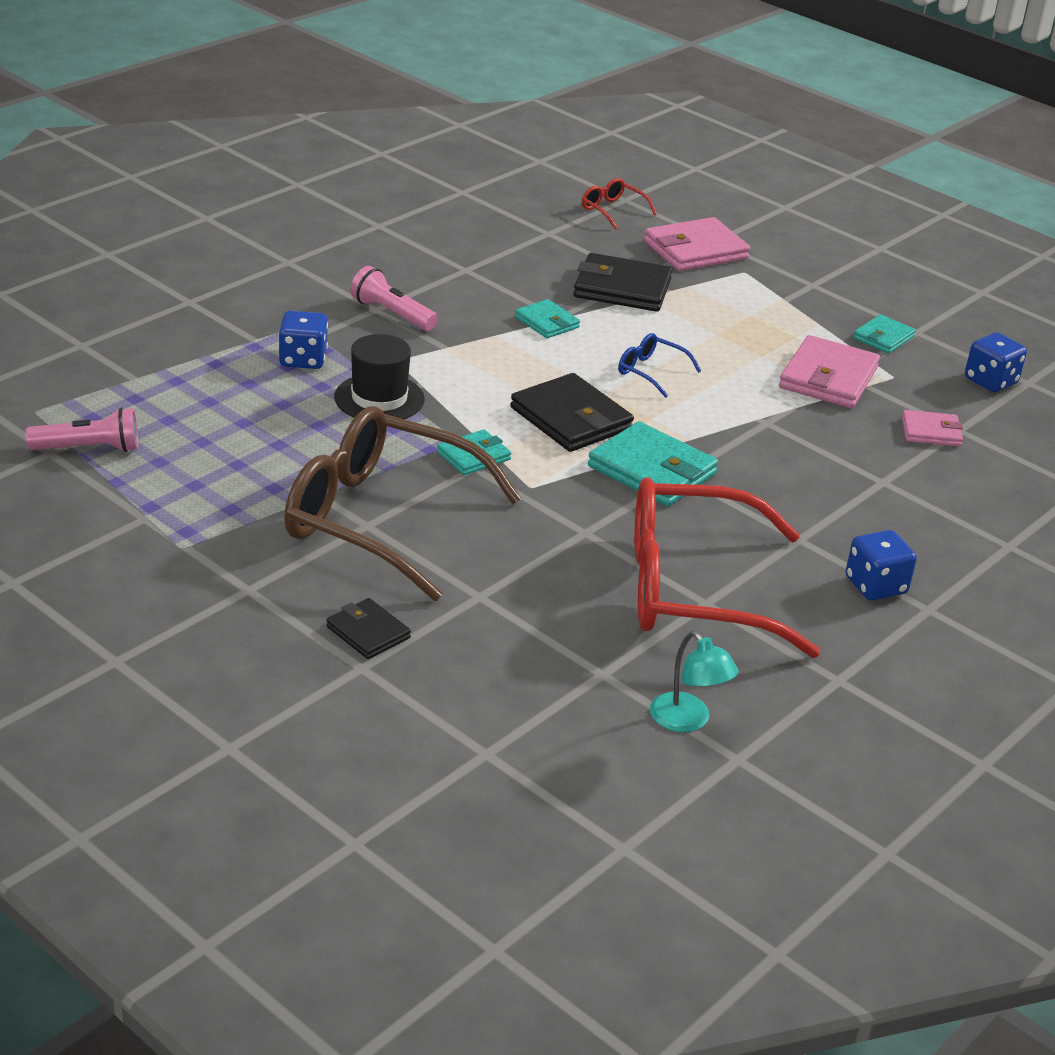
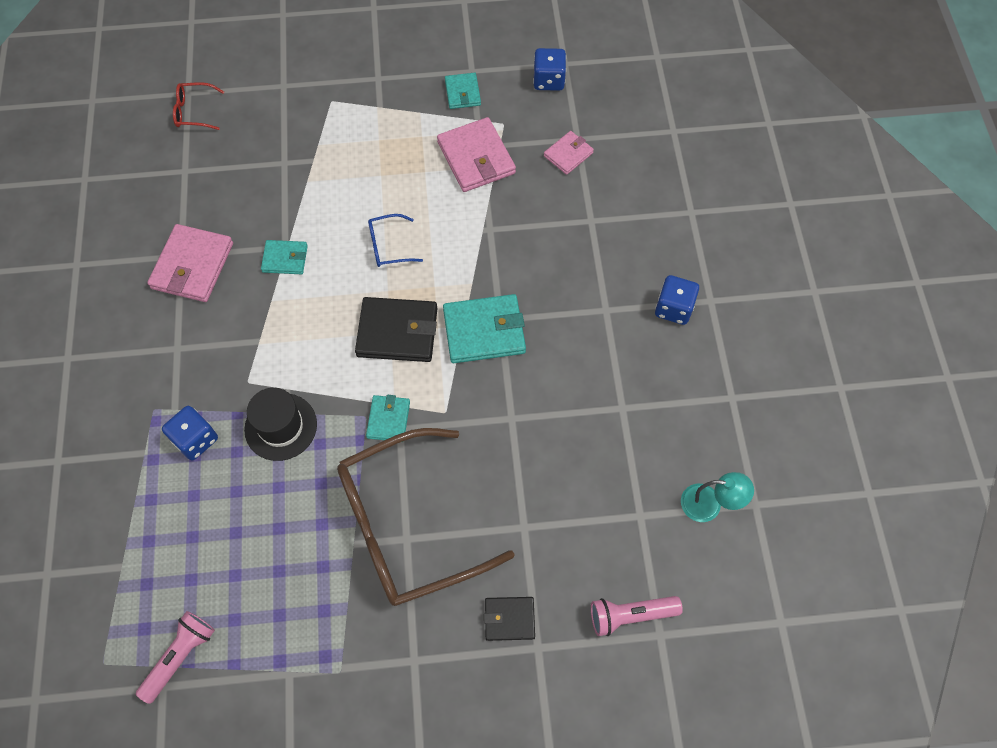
camera: 45 degrees left, 30 degrees up
(392, 314) = (192, 342): pink flashlight -> pink flashlight (630, 615)
(622, 288) = (287, 184): black wallet -> none
(691, 589) = (606, 405): red glasses -> none
(695, 250) = (283, 106): pink wallet -> pink wallet (192, 266)

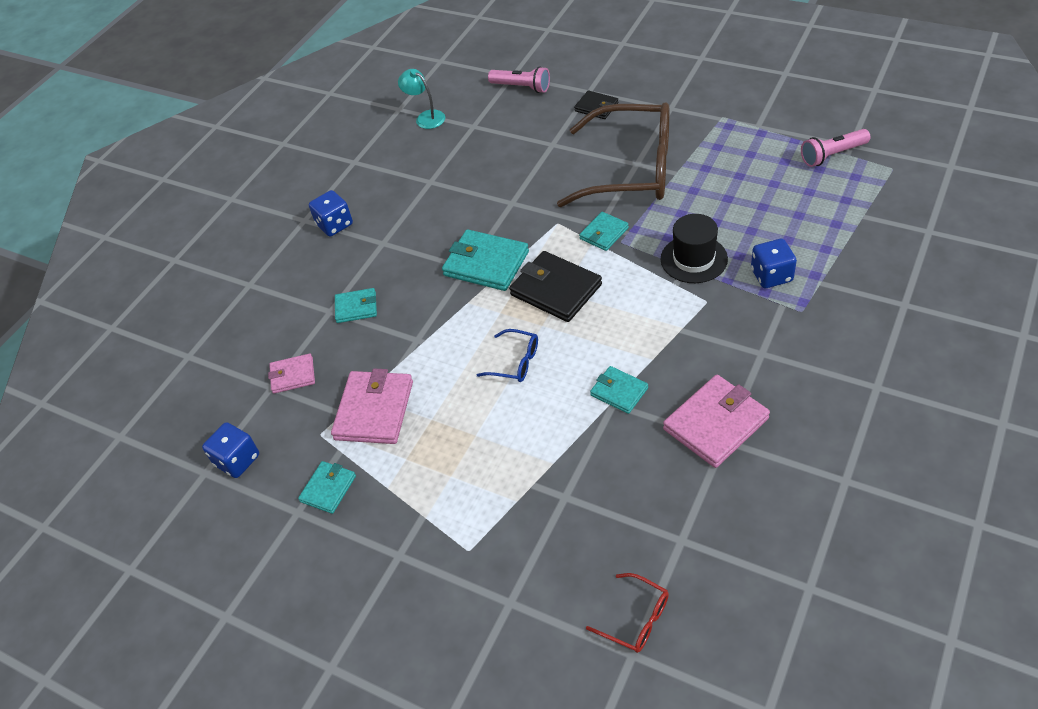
camera: 140 degrees left, 15 degrees down
(569, 233) = (356, 307): none -> turquoise wallet

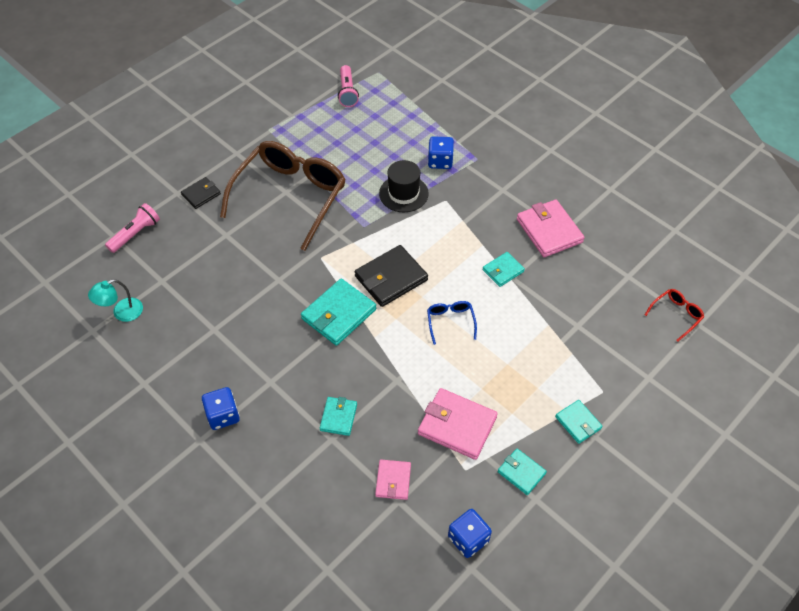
camera: 80 degrees left, 5 degrees up
(516, 362) = (450, 321): blue glasses -> blue glasses turned 45 degrees counterclockwise
(604, 233) = (349, 233): turquoise wallet -> turquoise wallet (578, 423)

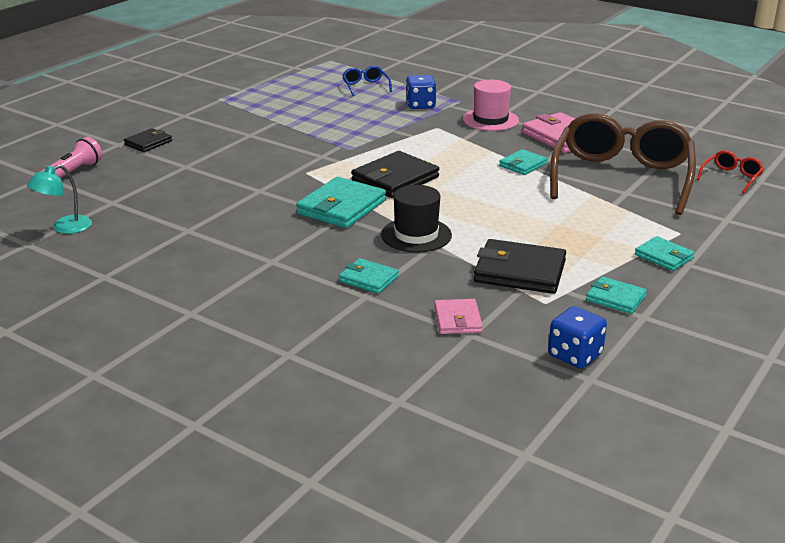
camera: 10 degrees left, 25 degrees down
(223, 415) = (217, 291): blue dice -> none
(291, 196) = (257, 137): brown glasses -> brown glasses (621, 177)
(338, 417) = (368, 279): turquoise wallet -> turquoise wallet turned 60 degrees counterclockwise
(347, 92) = (300, 73): pink flashlight -> none
(403, 193) = (387, 126): black hat -> black hat (416, 235)
(450, 321) = (478, 201): blue glasses -> blue glasses (365, 86)
(457, 425) = (519, 271): pink wallet -> black wallet
(495, 194) = (490, 120): none -> pink hat

